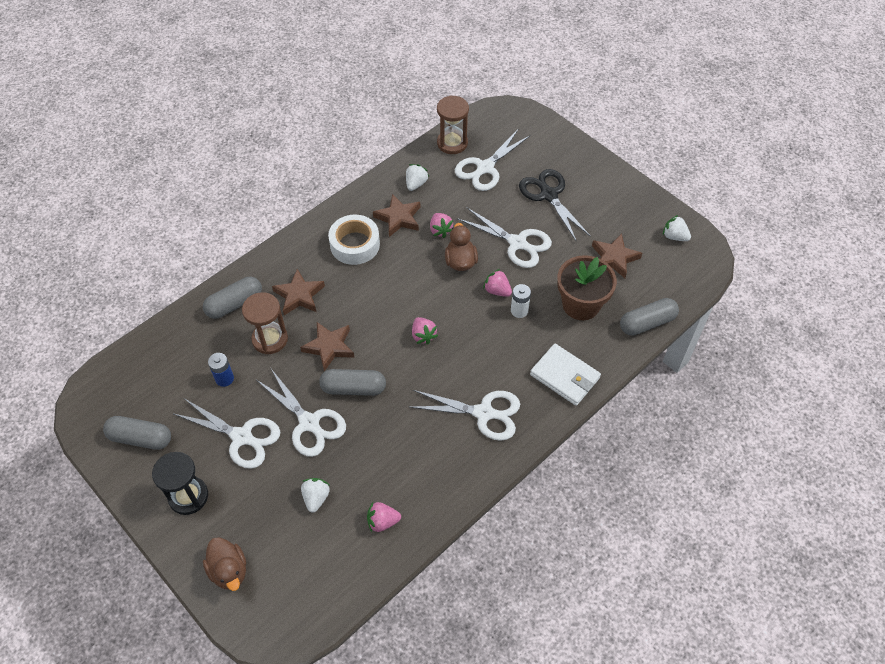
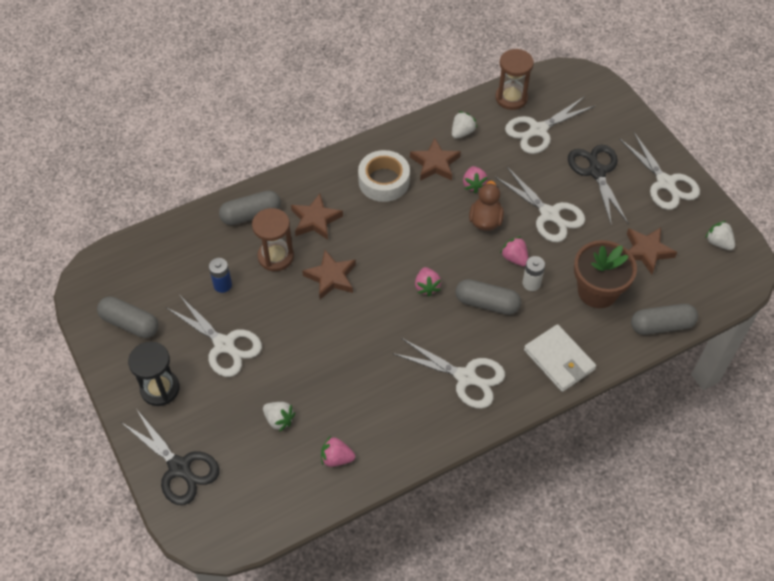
camera: 15 degrees right, 0 degrees up
(229, 570) = (179, 467): brown duck -> black scissors
(309, 423) = (292, 346): white scissors -> white scissors (665, 183)
(316, 498) = (279, 420): white strawberry -> white strawberry turned 105 degrees clockwise
(353, 388) = (343, 323): grey capsule -> grey capsule (487, 303)

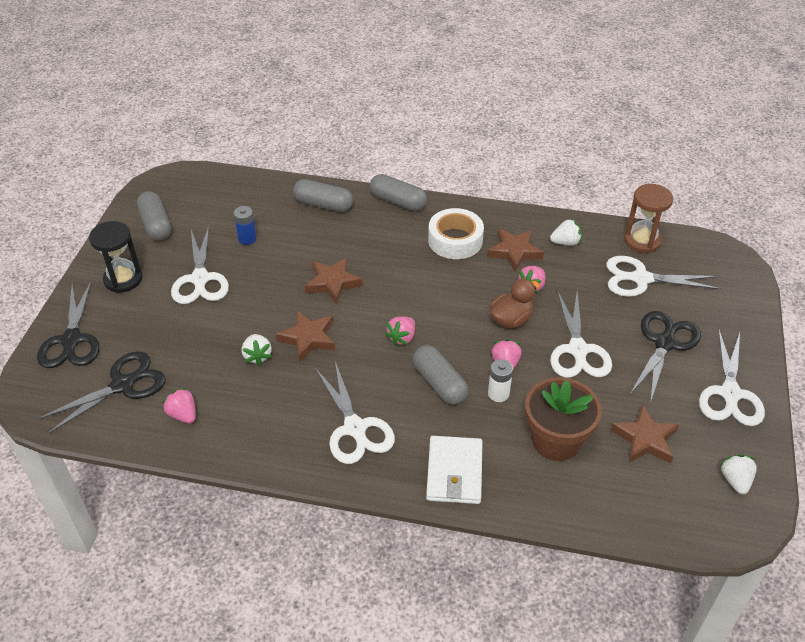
camera: 40 degrees right, 10 degrees down
(264, 471) = (122, 385): none -> black scissors
(276, 256) = (308, 243): brown hourglass -> none
(279, 420) = (175, 356): white strawberry -> white strawberry (257, 356)
(315, 220) = (368, 236): brown star -> brown star (308, 338)
(661, 325) = (590, 513): grey capsule -> grey capsule (398, 201)

